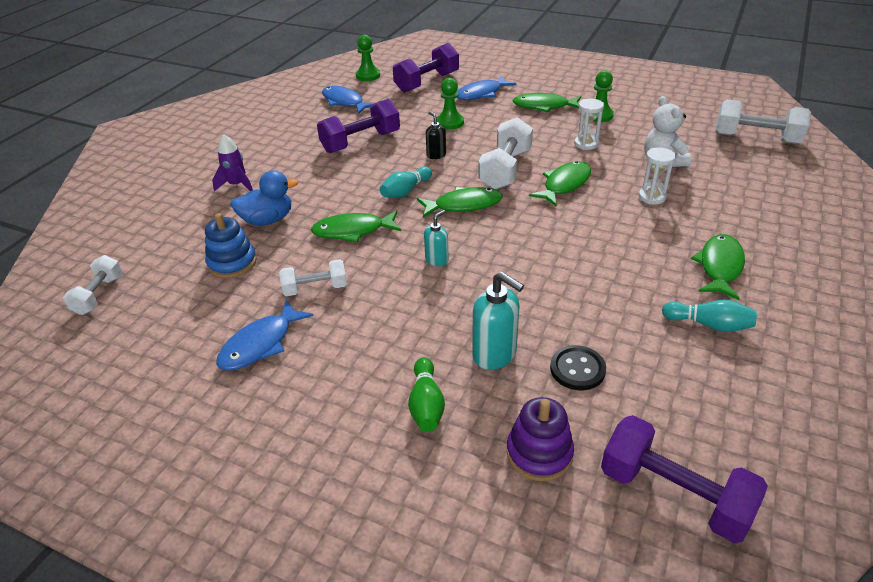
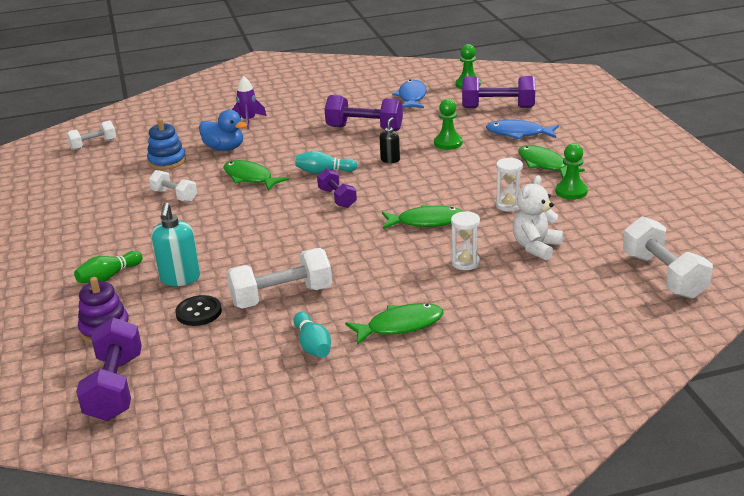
camera: 50 degrees right, 10 degrees down
(260, 344) = (105, 206): blue fish -> none
(437, 260) = (256, 218): turquoise soap dispenser -> none
(464, 205) = (337, 198): green fish -> purple dumbbell
(505, 170) = (411, 192): white dumbbell -> white dumbbell (281, 296)

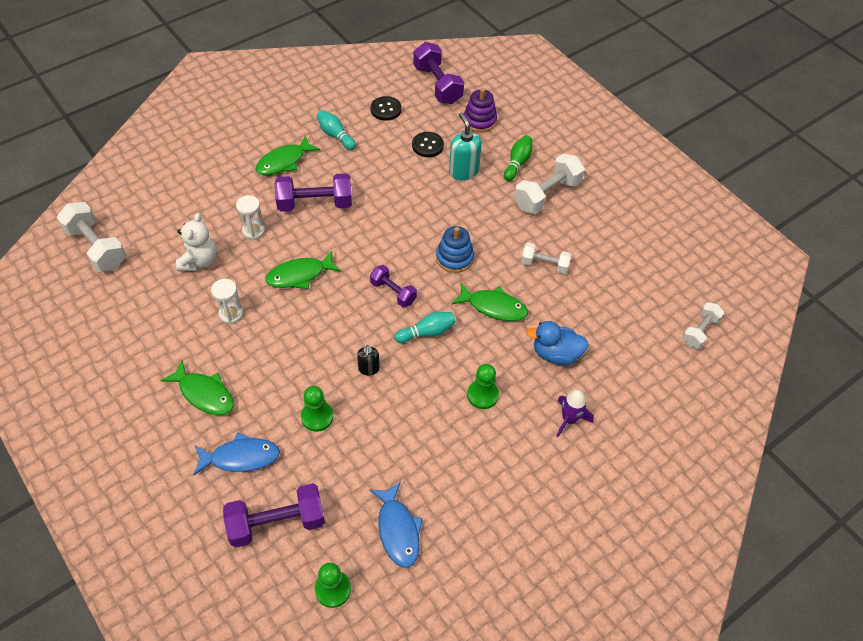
camera: 155 degrees right, 25 degrees up
(167, 161) = (596, 317): blue stacking toy -> blue stacking toy (454, 258)
(219, 366) = (386, 109): none -> black button
(281, 296) = (378, 170): white dumbbell -> white dumbbell (547, 195)
(364, 128) = (424, 430): purple dumbbell -> purple dumbbell (315, 203)
(571, 192) = (173, 349): green pawn -> green pawn (482, 395)

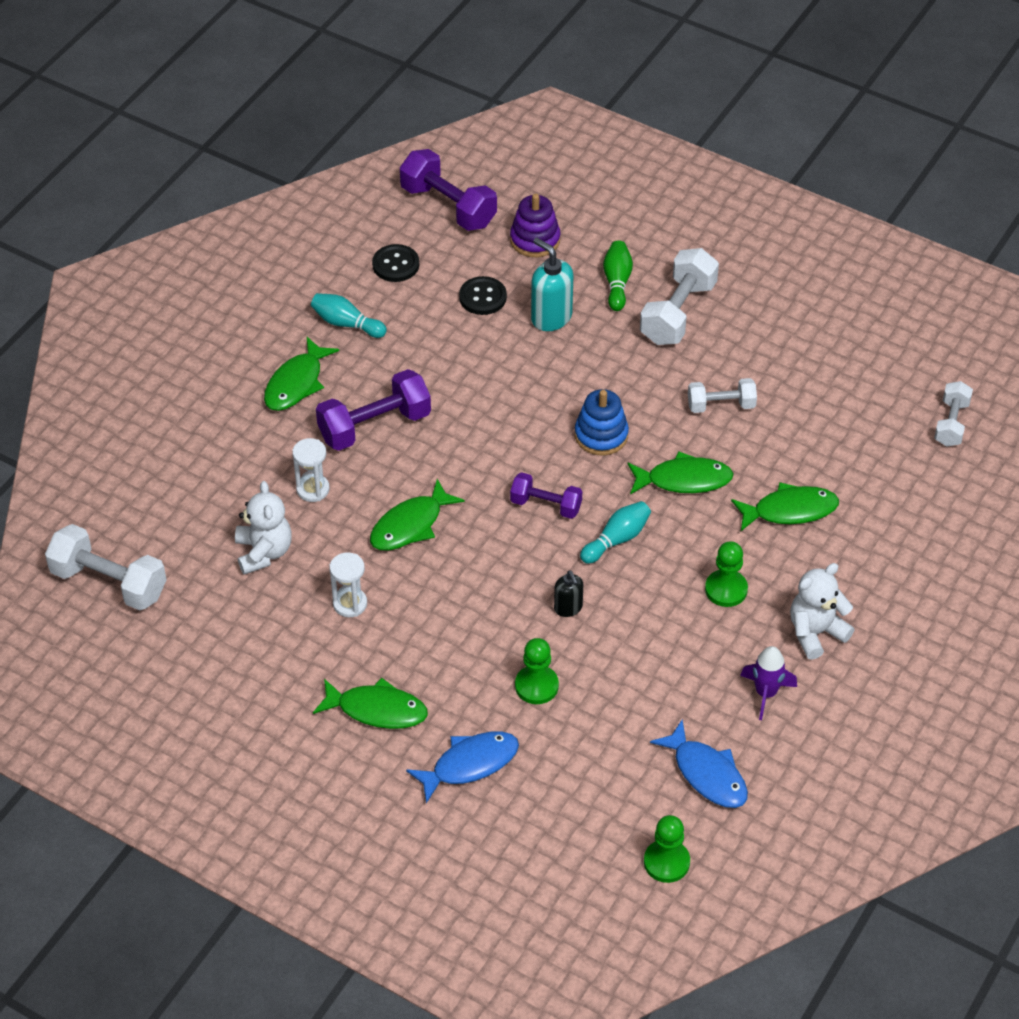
camera: 20 degrees left, 5 degrees down
(277, 523) = (558, 818): purple dumbbell -> none
(530, 451) = (815, 632): none -> white teddy bear
(555, 354) = (790, 510): blue duck -> green fish
(569, 419) = (844, 581): purple rocket -> purple rocket (766, 693)

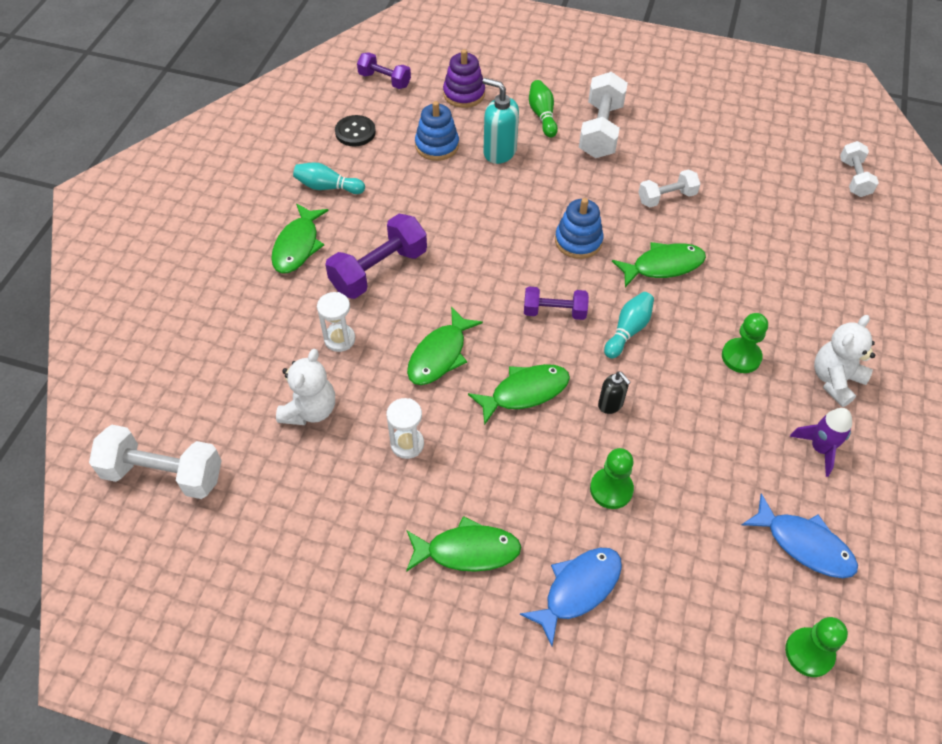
camera: 15 degrees left, 5 degrees up
(264, 552) = (310, 410): white teddy bear -> white teddy bear turned 45 degrees clockwise
(448, 206) = (384, 80): purple dumbbell -> purple dumbbell, size x0.61
(482, 297) = (437, 145): black button -> blue stacking toy
(790, 510) = (762, 275): green fish -> green fish (525, 392)

